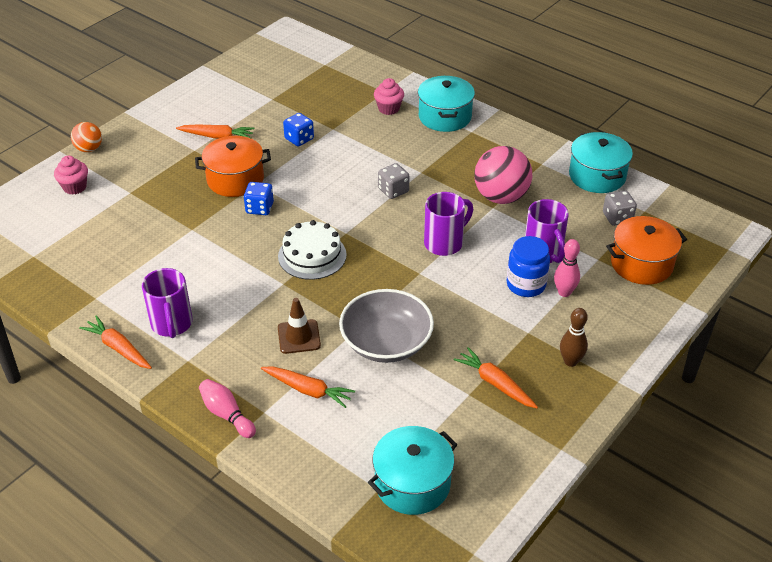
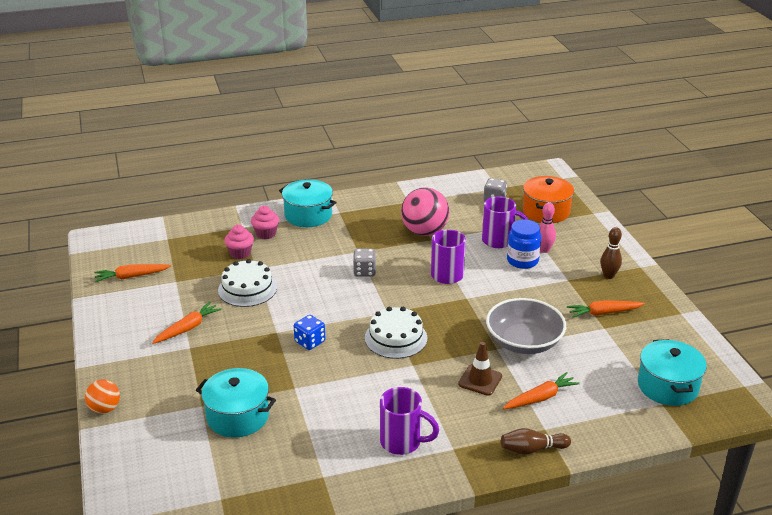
camera: 55 degrees left, 10 degrees down
(75, 187) = (151, 437): pink cupcake -> pink cupcake (240, 253)
(118, 348) = (402, 484): orange carrot -> orange carrot (131, 276)
(227, 414) = (532, 449): pink bowling pin -> brown bowling pin
(235, 179) = (258, 340): orange pot -> none
(299, 139) = (247, 289): blue dice -> white cake
(597, 176) = (446, 188): turquoise pot -> turquoise pot (238, 416)

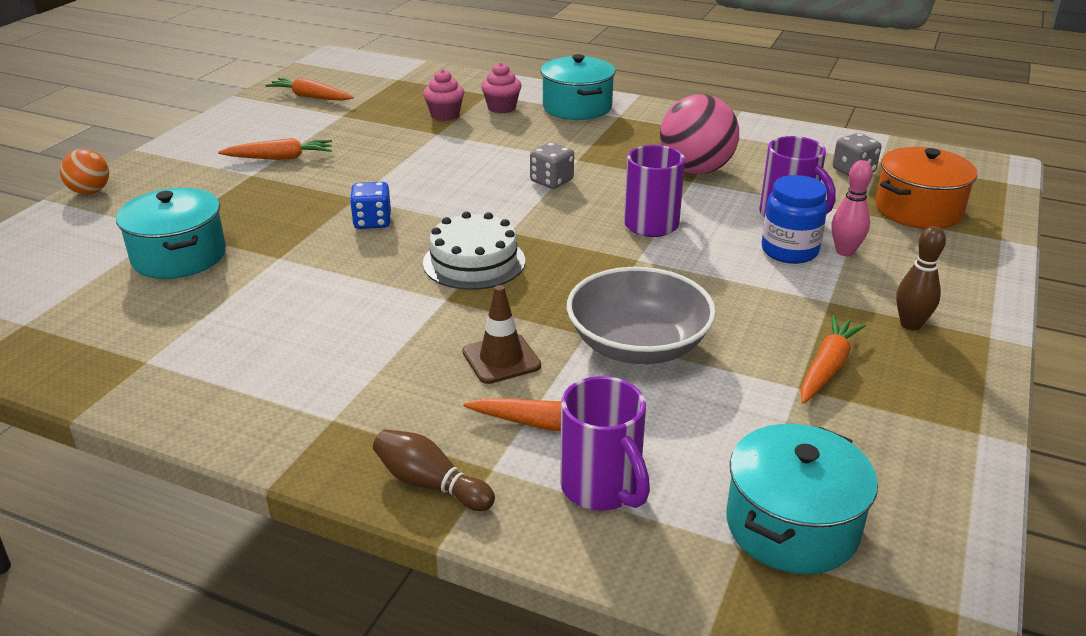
camera: 40 degrees right, 0 degrees up
(247, 289) = (397, 147): white cake -> none
(402, 442) = (288, 376): purple mug -> purple mug (602, 488)
(603, 313) = (827, 368): orange carrot -> orange carrot turned 90 degrees clockwise

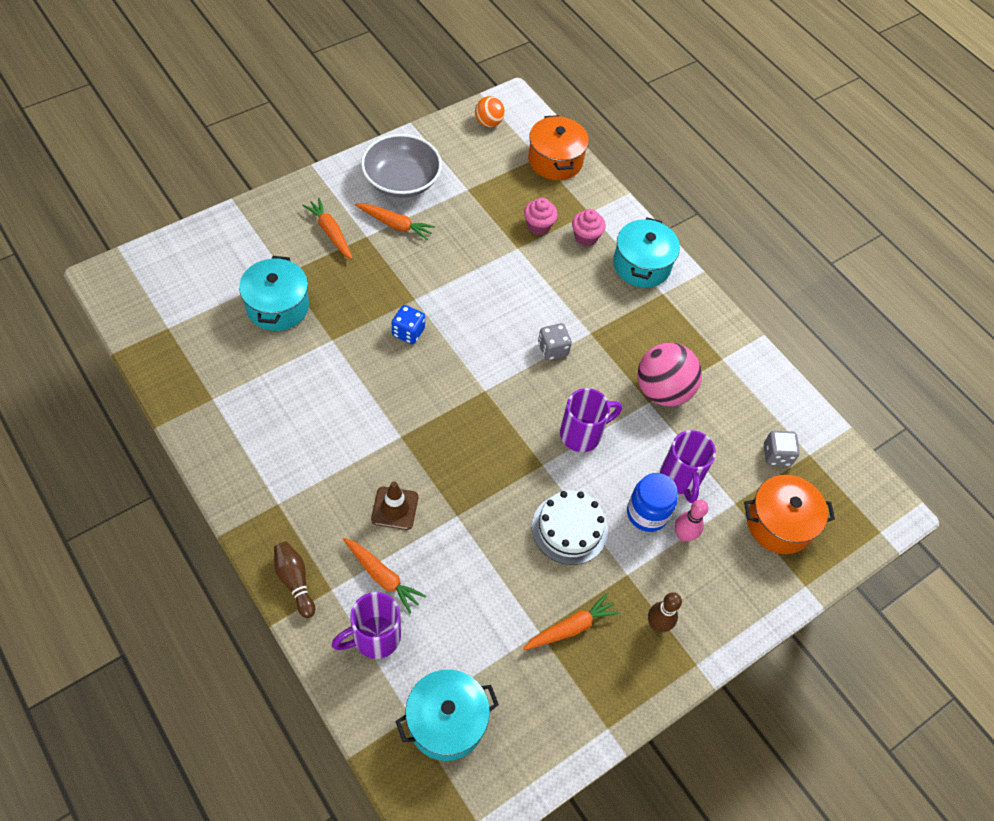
camera: 25 degrees right, 25 degrees up
(90, 192) = (261, 204): orange ball -> orange ball (488, 123)
(310, 97) = (461, 152): orange carrot -> orange carrot (330, 232)
(418, 76) = (555, 160): none -> orange pot
(474, 262) = (441, 409): white cake -> white cake (569, 528)
(602, 488) = (374, 637): purple mug -> purple mug turned 60 degrees clockwise
(638, 345) = (479, 542): grey bowl -> grey bowl (401, 181)

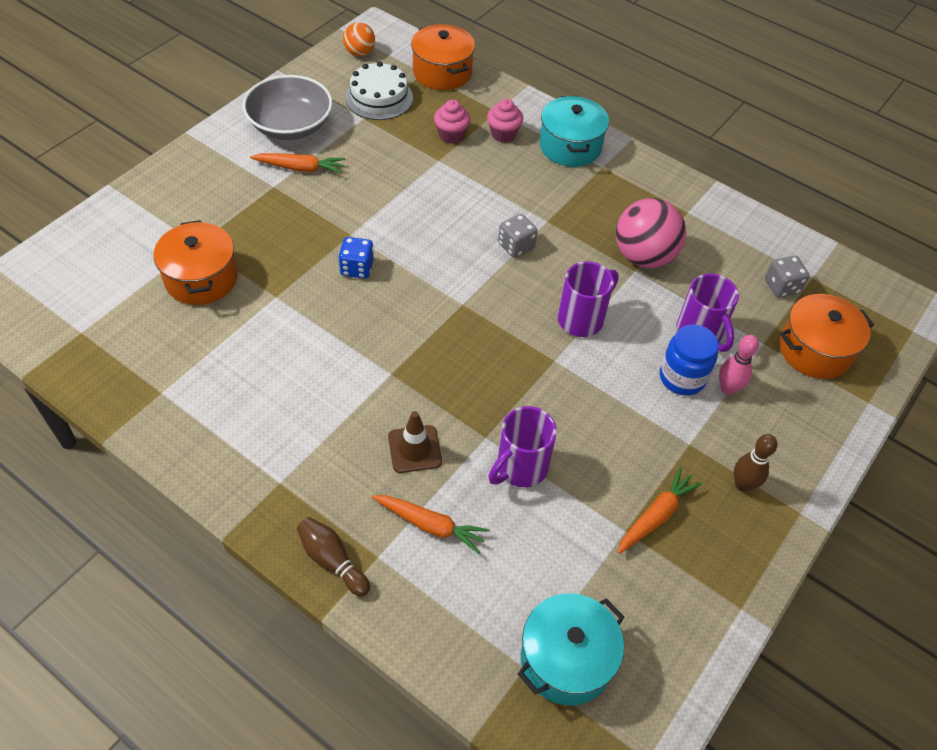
camera: 15 degrees left, 5 degrees down
(277, 306) = (201, 278): turquoise pot -> orange pot
(330, 232) = (233, 192): orange carrot -> none
(374, 637) = (447, 593): purple mug -> purple mug (520, 468)
(569, 528) = (610, 415): white cake -> white cake (379, 97)

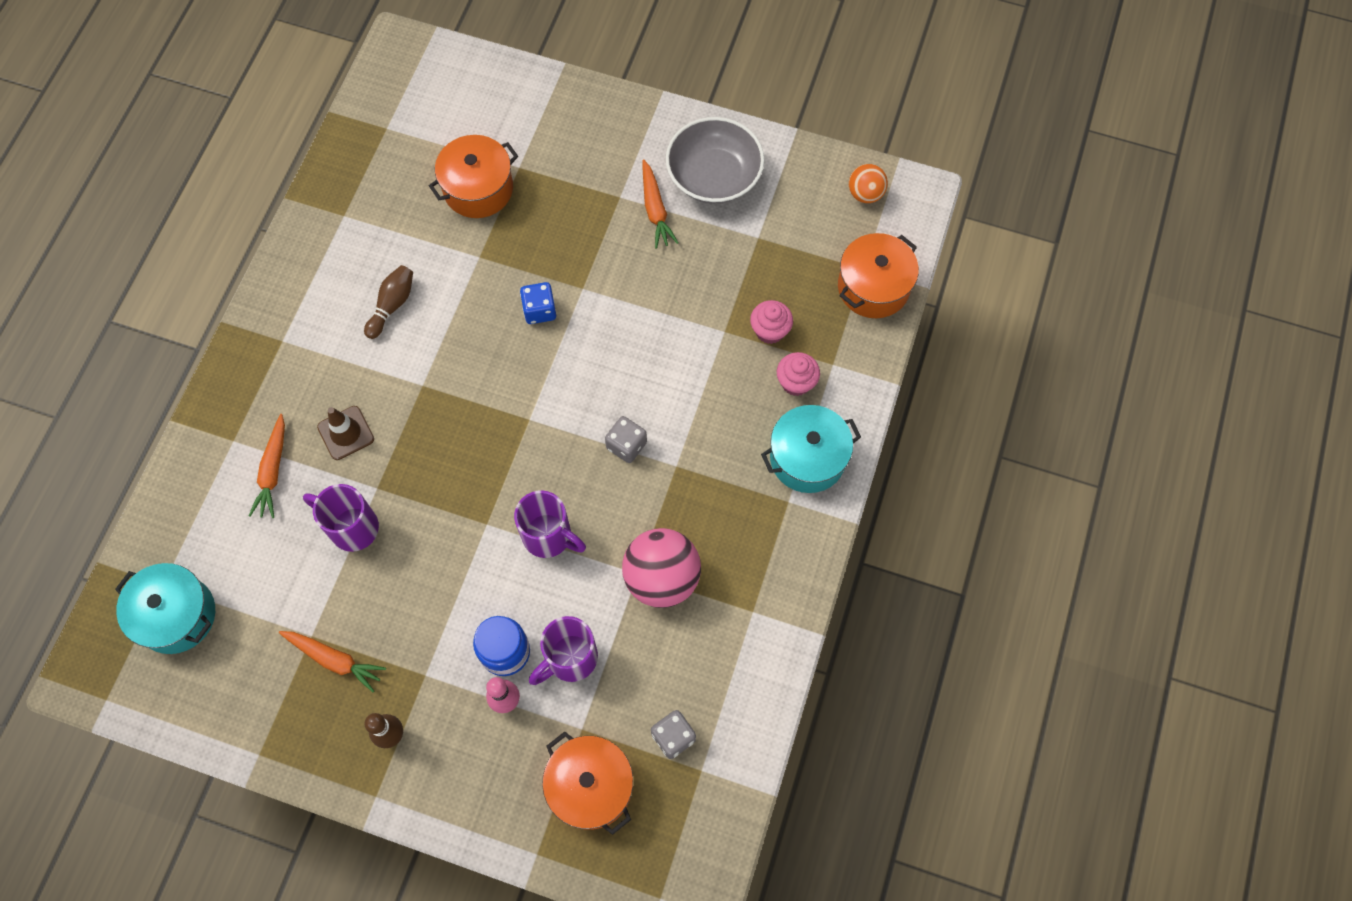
camera: 75 degrees right, 15 degrees up
(332, 560) = (220, 408): brown bowling pin -> brown bowling pin (392, 305)
(379, 97) = (798, 240): white cake -> none

